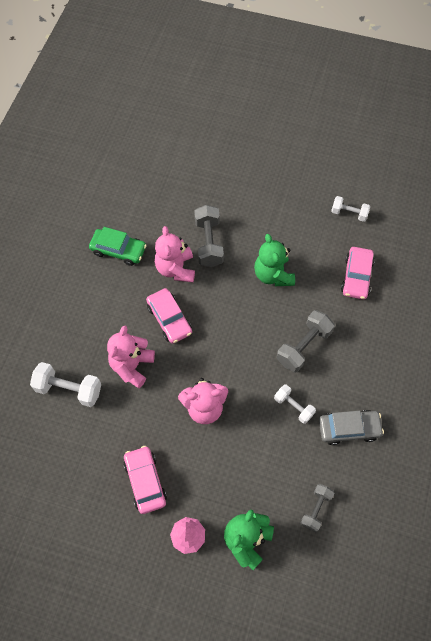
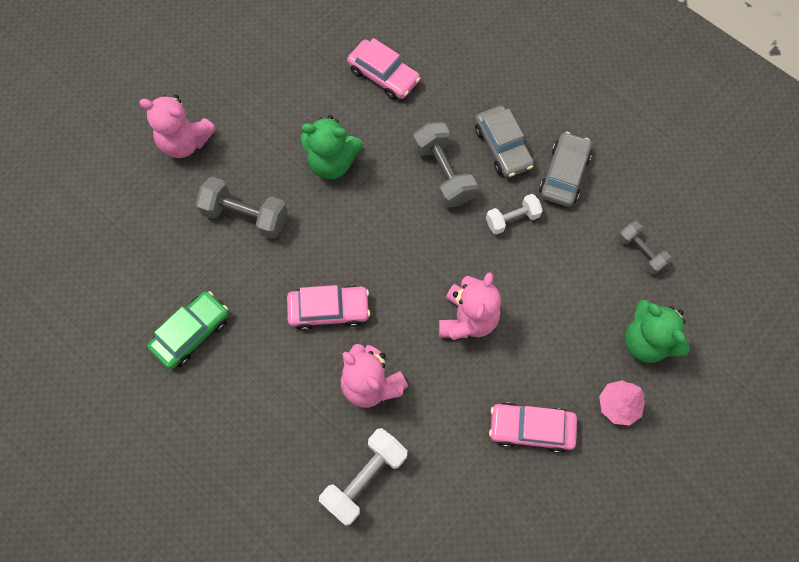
camera: 65 degrees left, 5 degrees up
(176, 269) = (261, 272): pink teddy bear -> pink teddy bear (185, 142)
(346, 377) = (502, 147): none -> grey car
(349, 213) = (295, 42): white dumbbell -> none

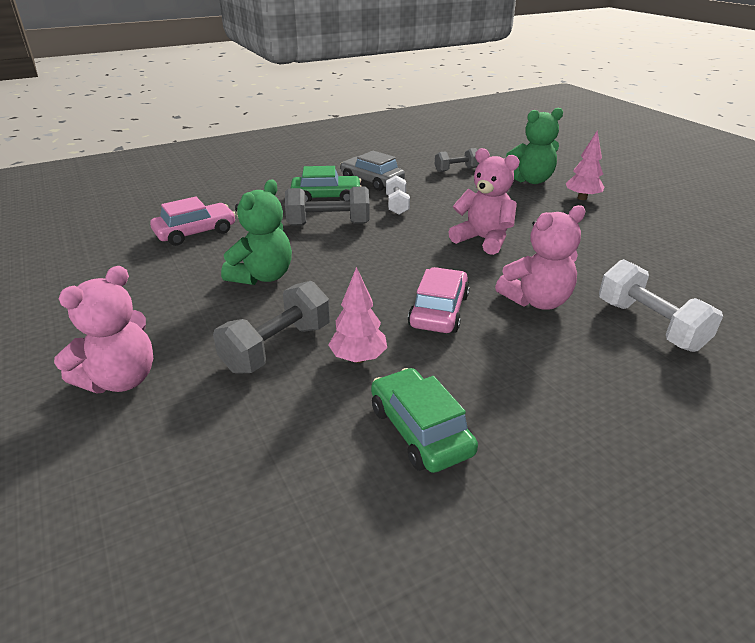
camera: 70 degrees left, 35 degrees down
(250, 272) = (358, 358): none -> pink tree
(502, 147) = (326, 197): grey car -> green car
(531, 429) = (599, 232): pink car -> none

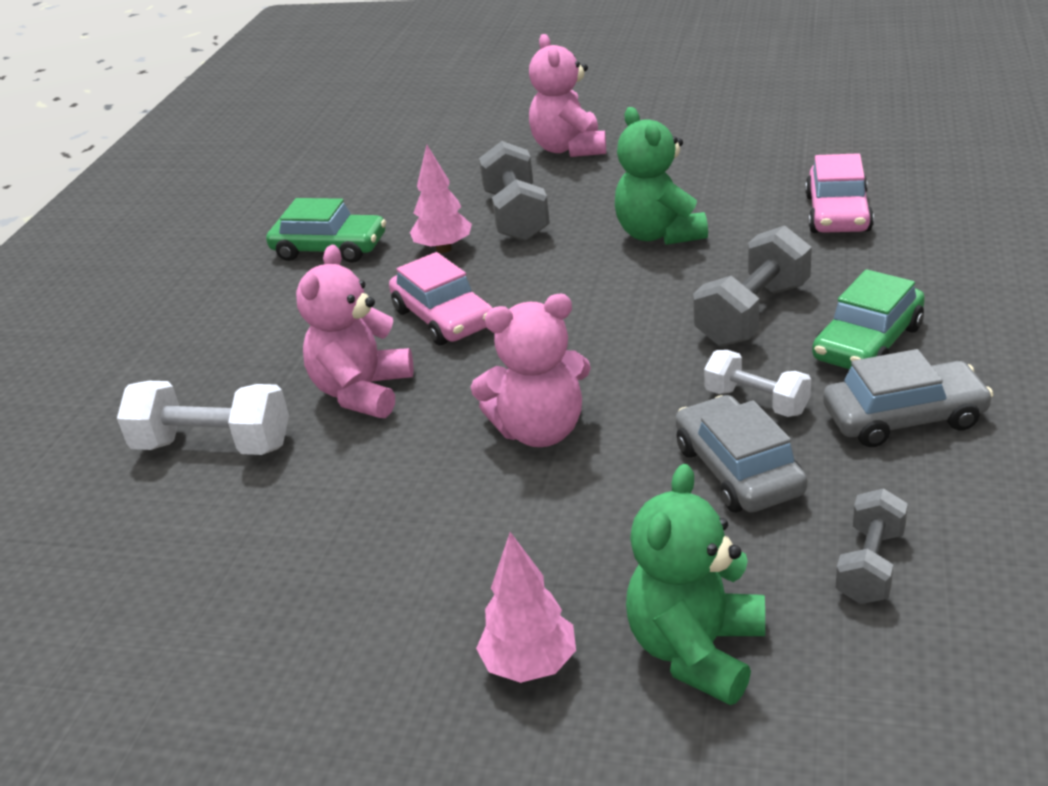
camera: 135 degrees right, 0 degrees up
(443, 197) = (738, 470): none -> grey car

